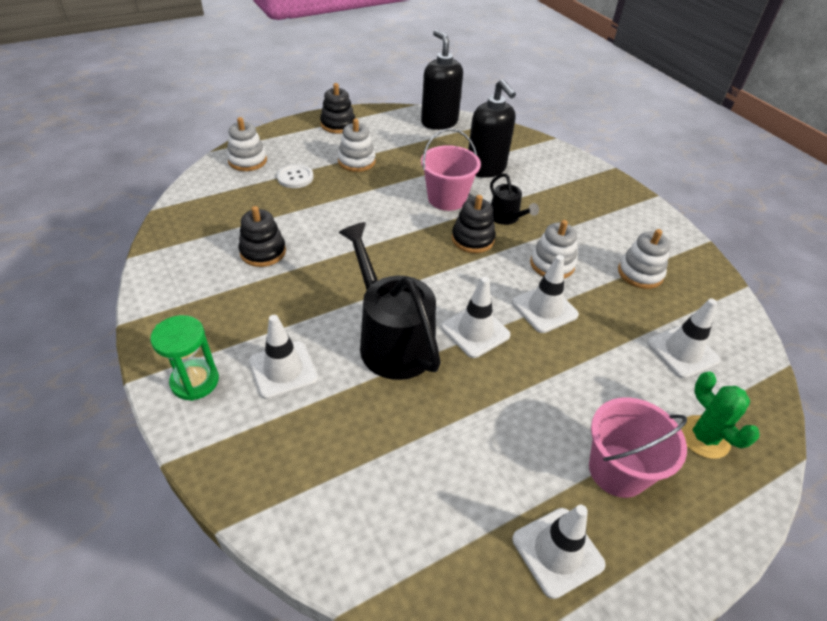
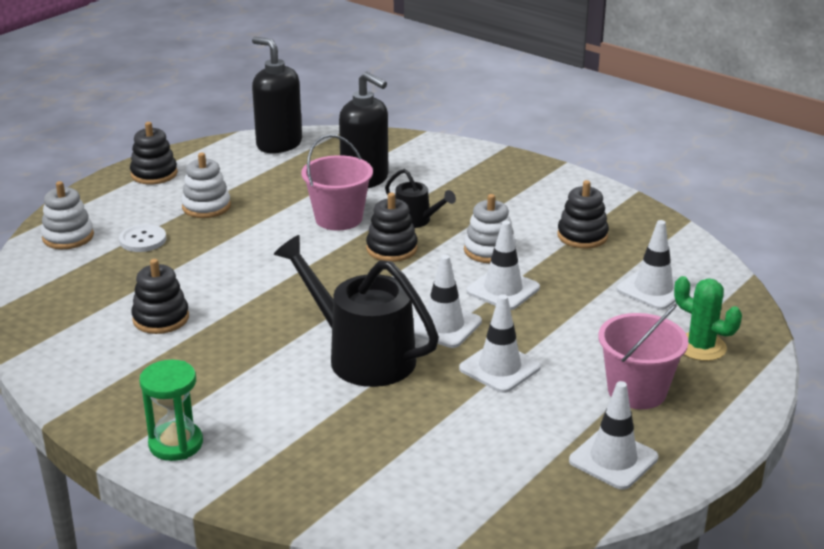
camera: 20 degrees left, 15 degrees down
(283, 370) = (265, 409): white traffic cone -> white traffic cone (499, 368)
(640, 273) = (582, 236): white stacking toy -> black stacking toy

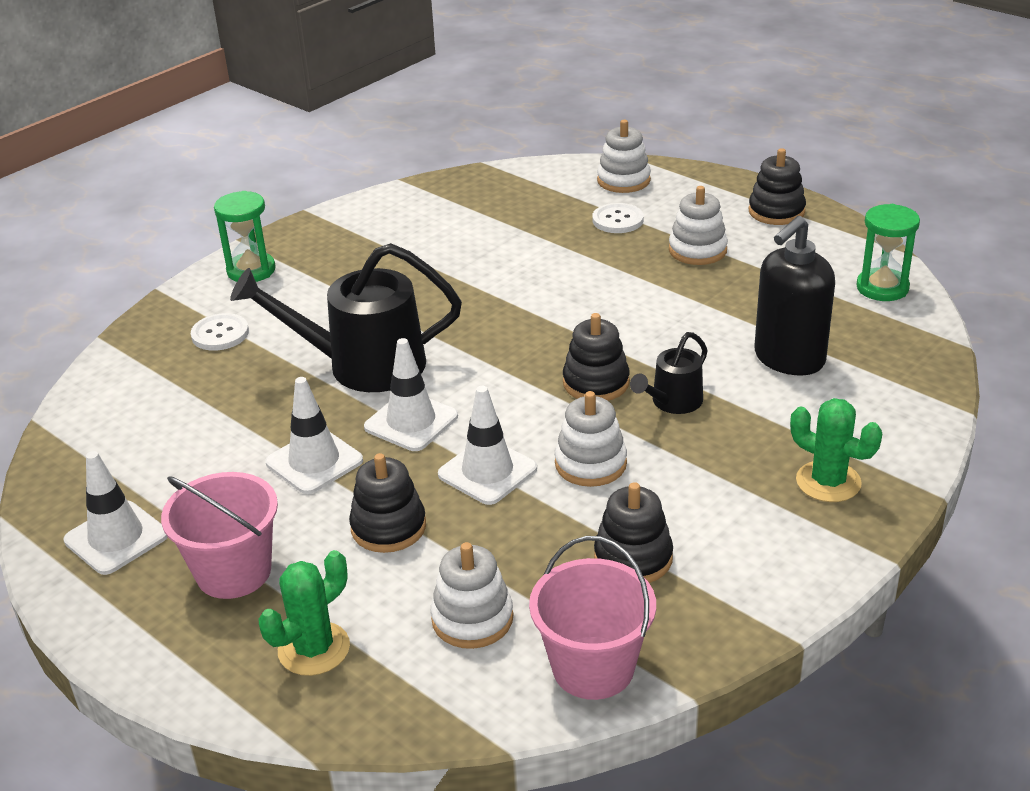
camera: 95 degrees right, 5 degrees up
(161, 318) = (458, 245): black stacking toy -> black stacking toy (388, 527)
(279, 144) = (882, 288): black soap dispenser -> green hourglass
(300, 448) = (220, 334): none -> white button
(338, 218) = (674, 341): pink bucket -> pink bucket (593, 668)
(362, 356) = (363, 365): black watering can -> black watering can turned 135 degrees counterclockwise
(498, 175) = (828, 482): none -> green cactus
(653, 289) = (472, 619): white traffic cone -> white stacking toy

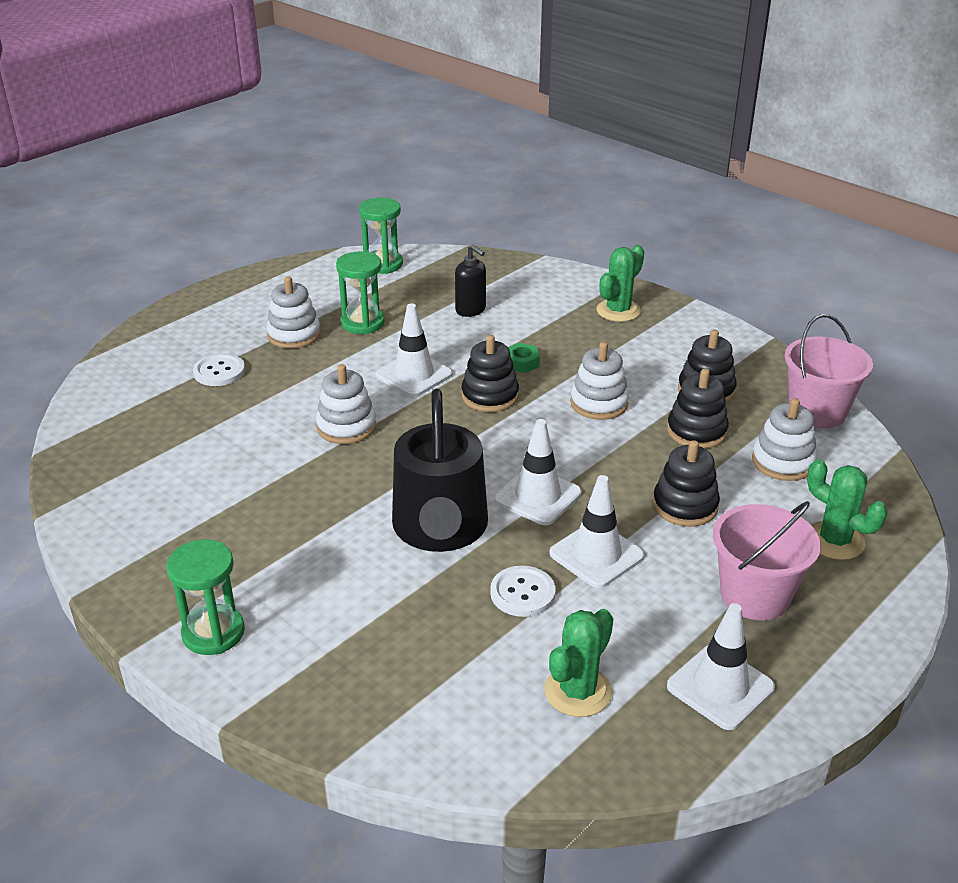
camera: 90 degrees left, 0 degrees up
(137, 451) = (578, 691): none -> green cactus
(220, 334) = (354, 647): white button -> white button (522, 593)
(487, 472) = (609, 453): white traffic cone -> white traffic cone (414, 375)
(623, 180) = (140, 364): white stacking toy -> white stacking toy (346, 427)
(672, 402) = (521, 362): black watering can -> green nut
(734, 288) = (362, 323): none -> green hourglass
(776, 211) = (244, 293): black stacking toy -> black stacking toy (696, 431)
(788, 359) = (471, 310): black soap dispenser -> black soap dispenser, size x0.57

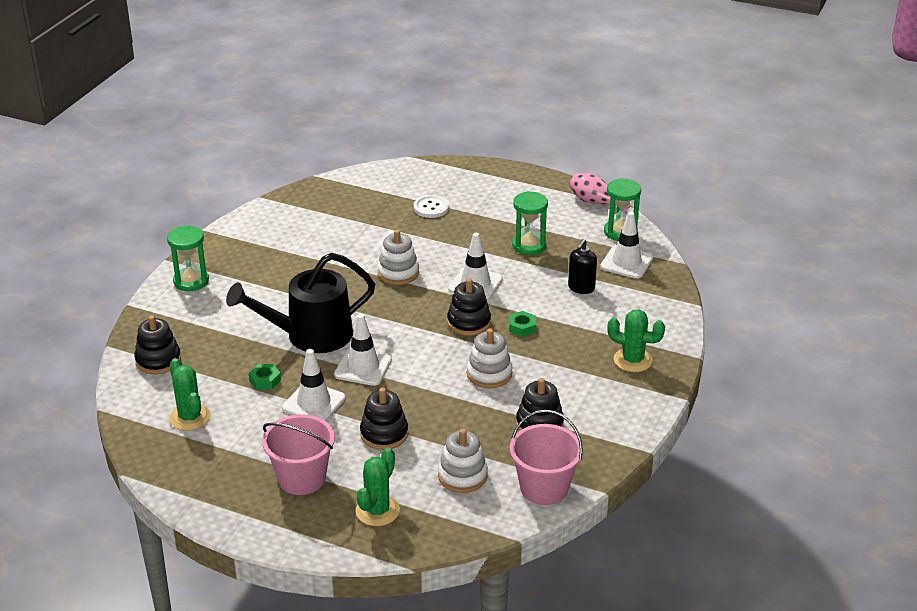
camera: 70 degrees right, 0 degrees up
(294, 335) = (494, 222): white stacking toy -> none
(313, 264) = (596, 202): none -> pink vase
(522, 593) = (265, 380): white button -> green nut
(578, 691) = (190, 417): green cactus -> green cactus turned 45 degrees clockwise
(696, 431) = (479, 427): black stacking toy -> black stacking toy (158, 360)
(720, 687) = (212, 473): white traffic cone -> white traffic cone (626, 262)

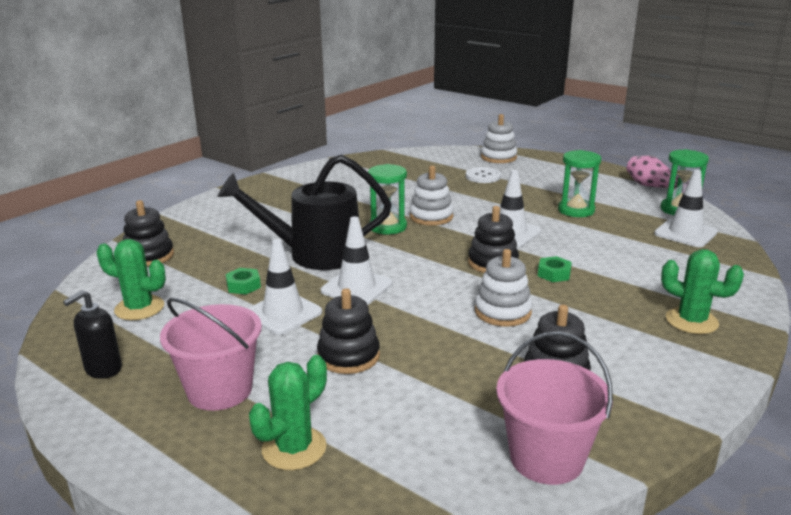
camera: 15 degrees right, 10 degrees down
(190, 417) = (139, 308): green cactus -> green cactus turned 60 degrees counterclockwise
(191, 281) = (227, 203): green hourglass -> green hourglass (388, 227)
(462, 476) = (431, 422): white stacking toy -> white stacking toy (498, 157)
(581, 288) = (630, 248): black soap dispenser -> black soap dispenser (103, 369)

